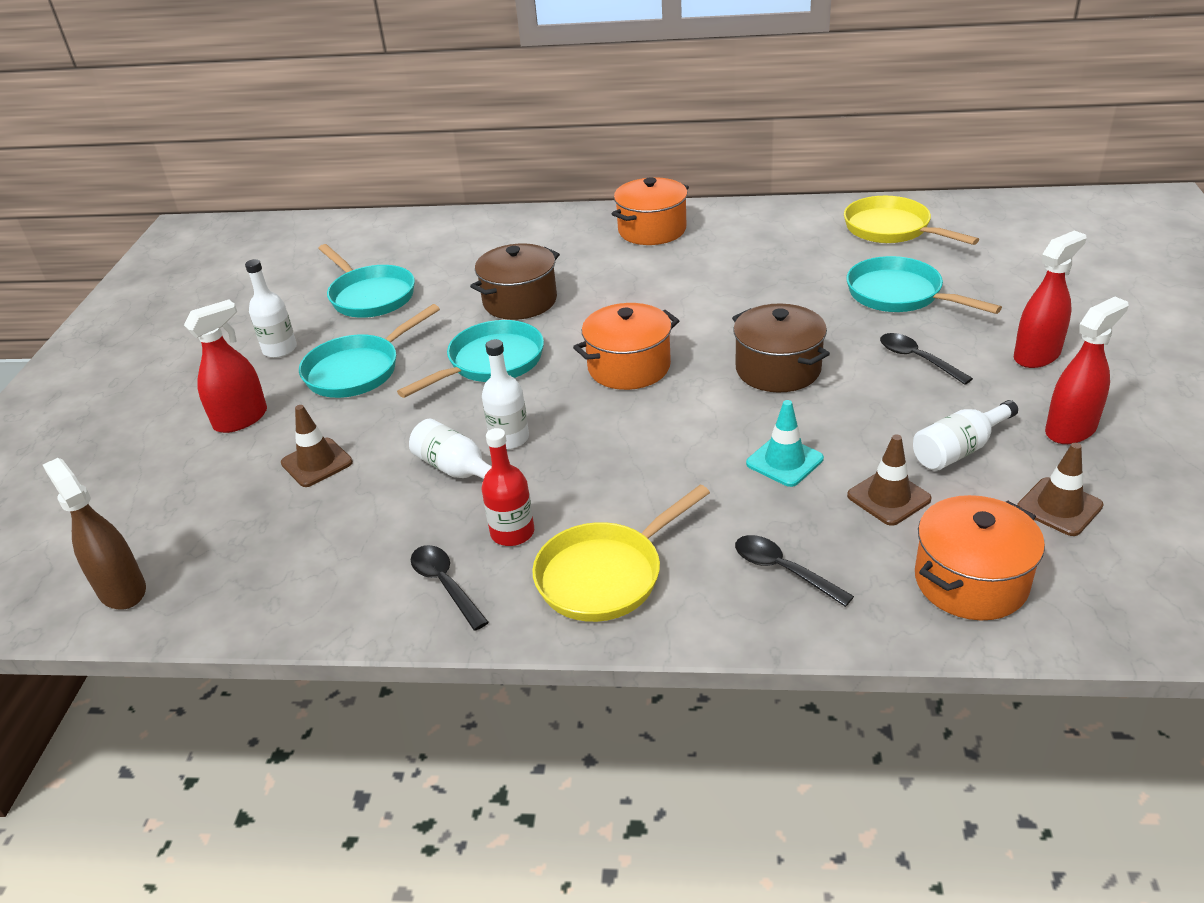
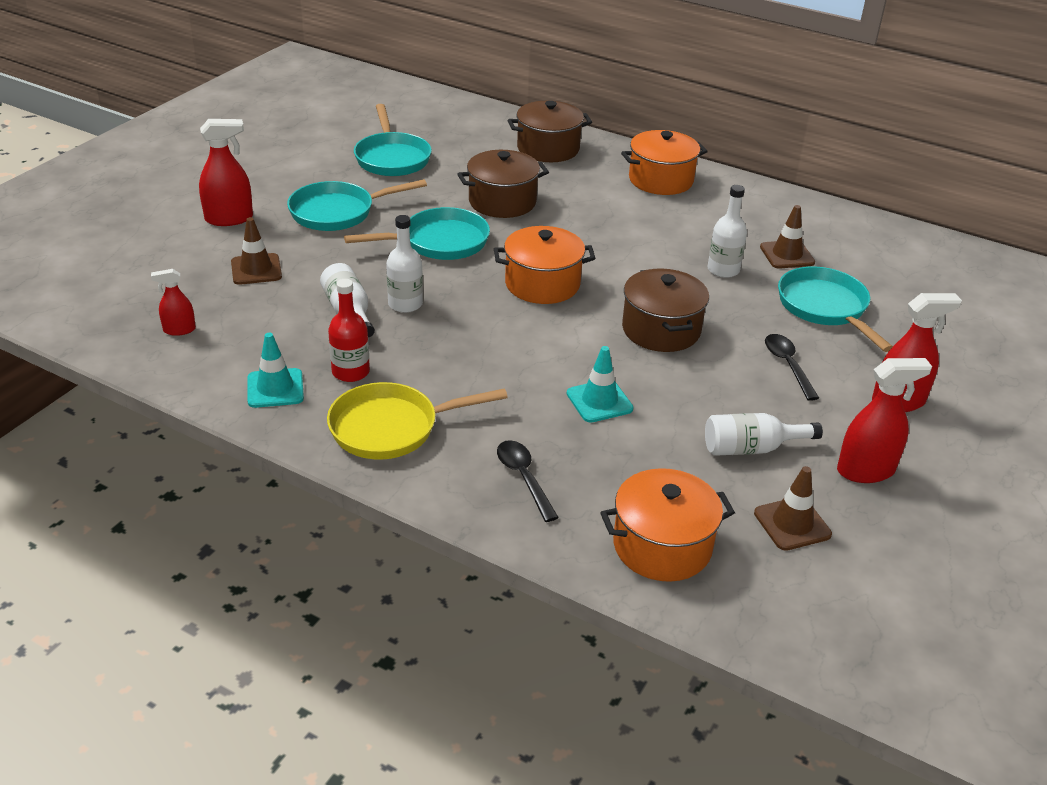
camera: 20 degrees right, 0 degrees up
(122, 590) = (68, 307): brown spray bottle -> none
(280, 349) = (295, 176): white bottle -> white bottle (723, 270)
(281, 563) = (179, 330): none -> red spray bottle
(445, 585) = (275, 388): black spoon -> turquoise traffic cone
(520, 236) = (548, 149): none -> brown pot
(888, 497) = (657, 460): brown traffic cone -> brown traffic cone (787, 255)
(891, 229) = (874, 250): yellow pan -> none

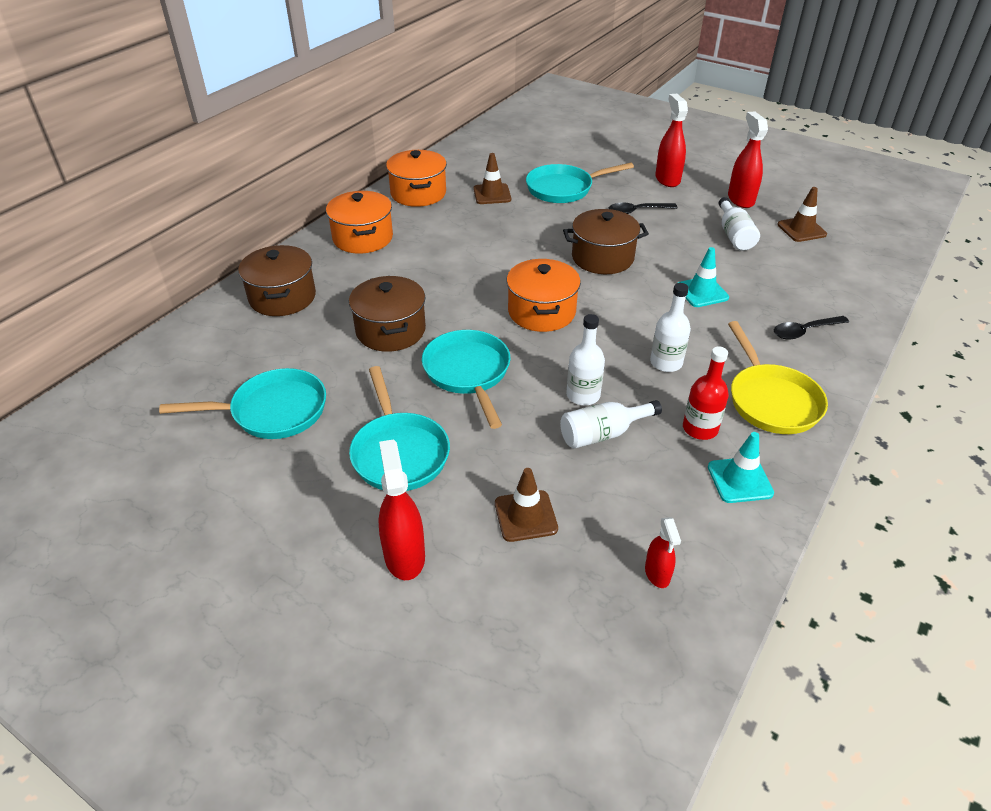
camera: 85 degrees left, 5 degrees up
(662, 546) = (845, 277): orange pot -> orange pot (418, 193)
(723, 270) = (514, 223): white bottle -> white bottle (666, 363)

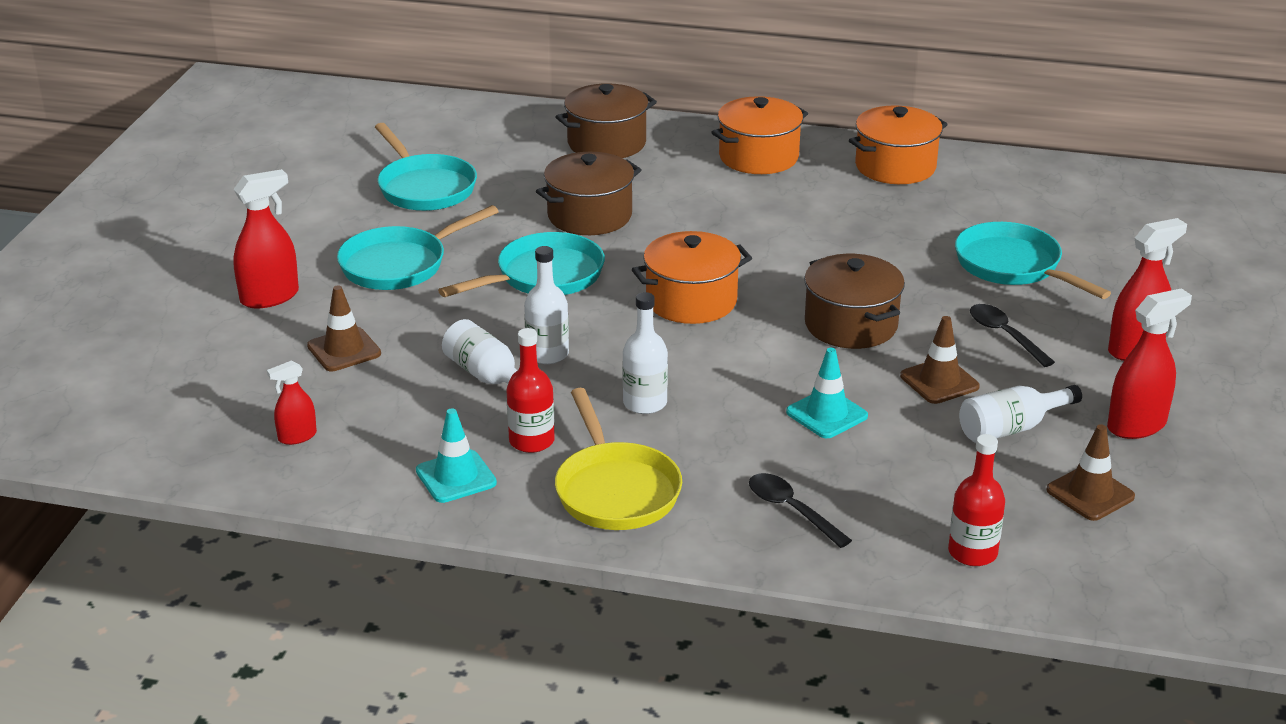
camera: 70 degrees right, 10 degrees down
(492, 194) = (943, 216): brown traffic cone -> brown traffic cone (939, 381)
(771, 400) = (615, 490): yellow pan -> yellow pan turned 75 degrees counterclockwise
(853, 279) = (972, 552): none -> red bottle

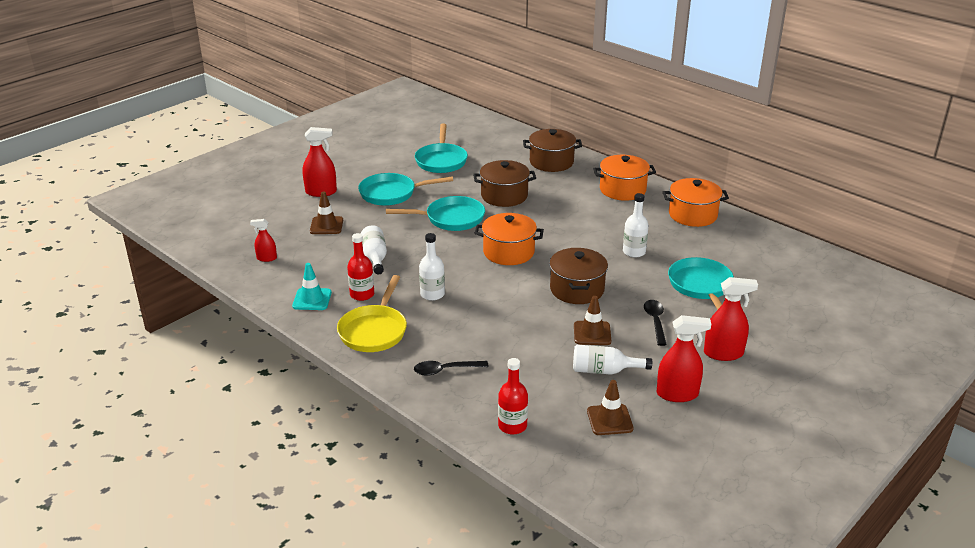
camera: 30 degrees right, 0 degrees up
(547, 354) = (413, 256): white bottle -> white bottle (634, 252)
(791, 510) = (445, 370): black spoon -> black spoon turned 90 degrees counterclockwise
(826, 414) = (514, 330): turquoise traffic cone -> none

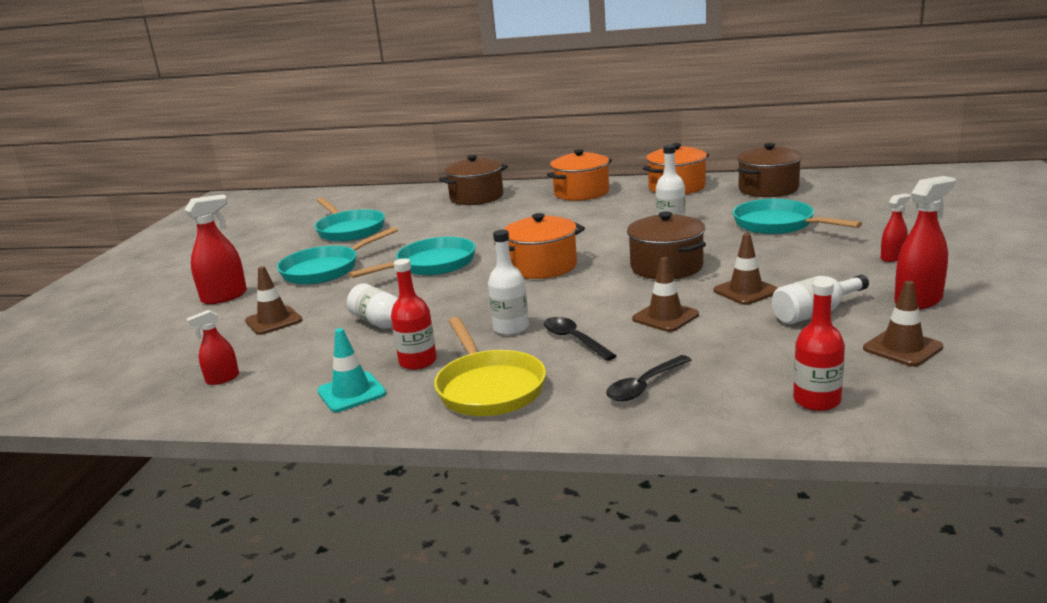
camera: 30 degrees left, 10 degrees down
(504, 196) = (465, 231): brown pot -> brown pot (768, 189)
(520, 329) = (665, 317): none -> brown traffic cone
(655, 321) = (787, 260): black spoon -> black spoon (574, 340)
(723, 353) = (893, 257): red spray bottle -> red spray bottle, size x0.58

